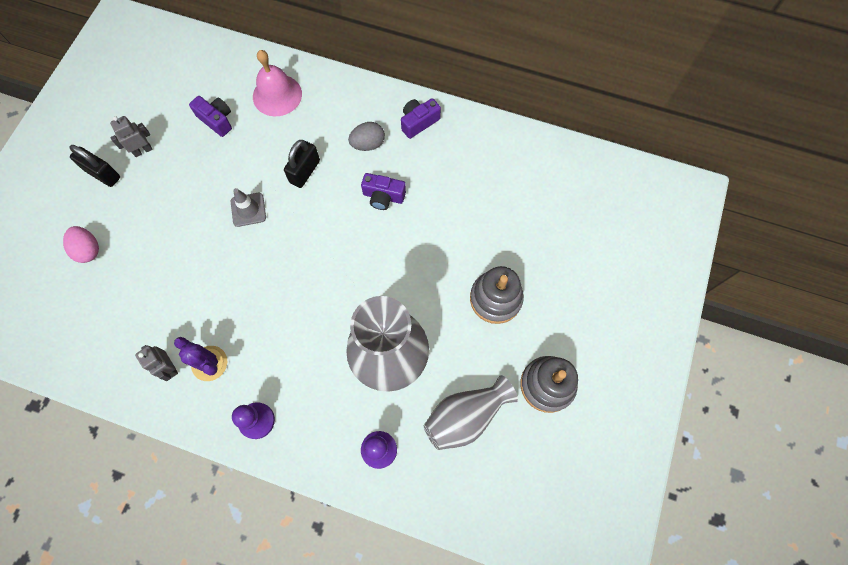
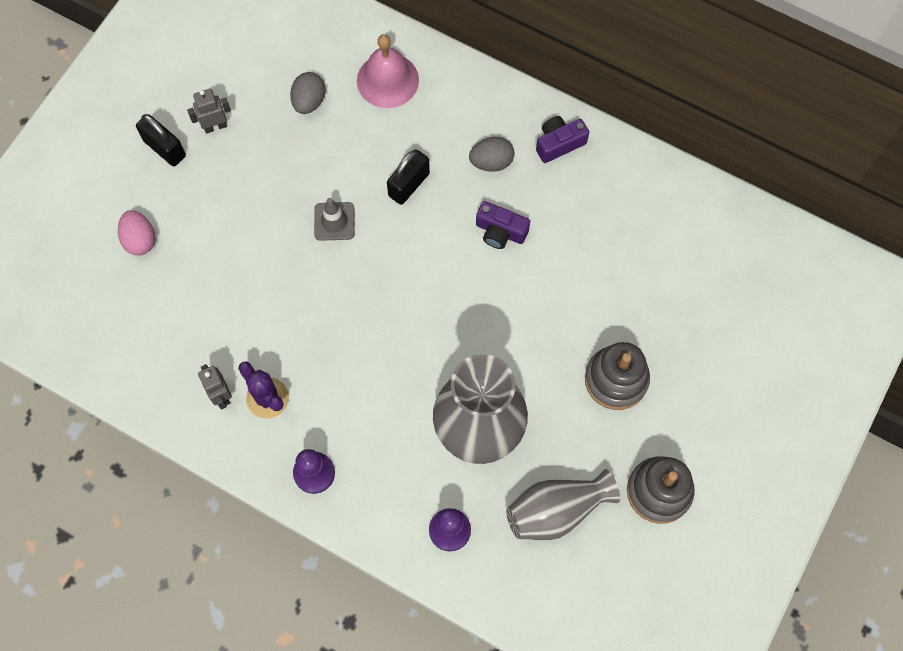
camera: 10 degrees right, 0 degrees up
(216, 120) = (309, 101): purple camera -> grey egg

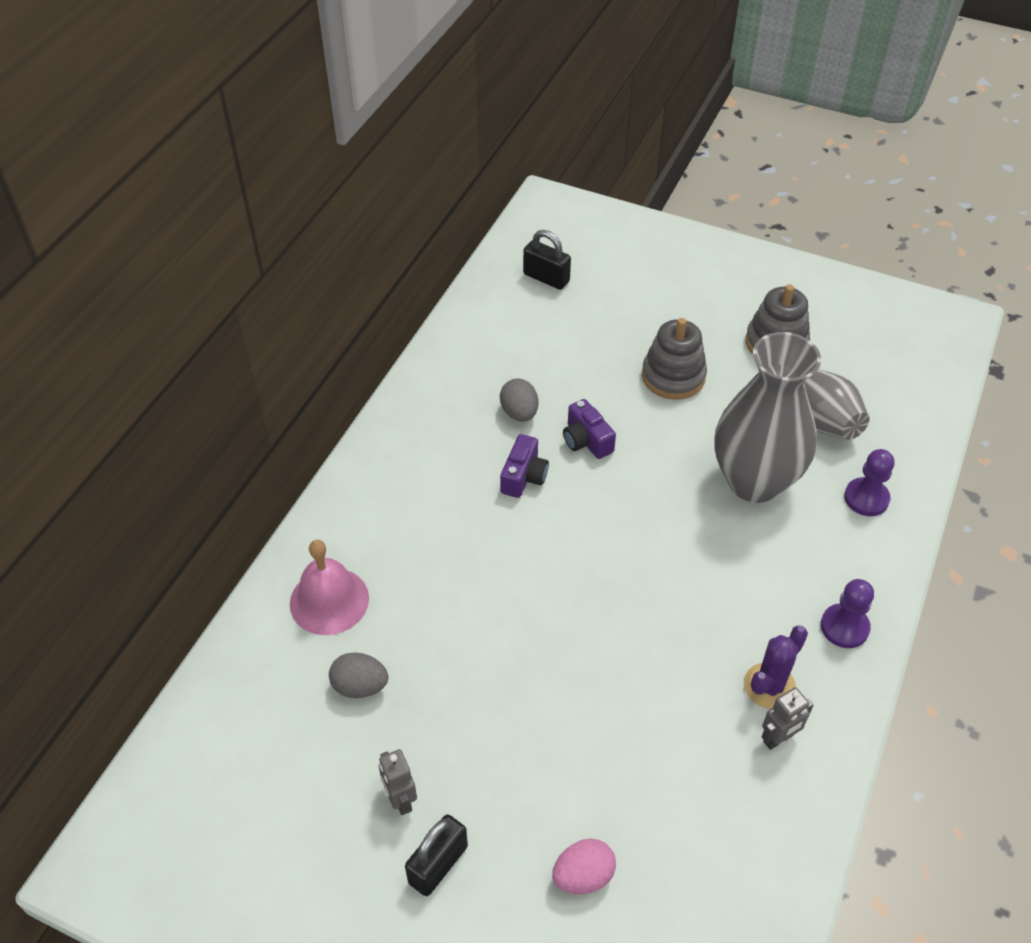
camera: 95 degrees left, 20 degrees down
(334, 221) = (529, 639): grey traffic cone -> none
(409, 185) = (473, 566): black padlock -> black padlock (546, 278)
(491, 162) = (438, 490): grey egg -> grey egg (519, 413)
(559, 143) = (411, 431): purple camera -> purple camera (586, 440)

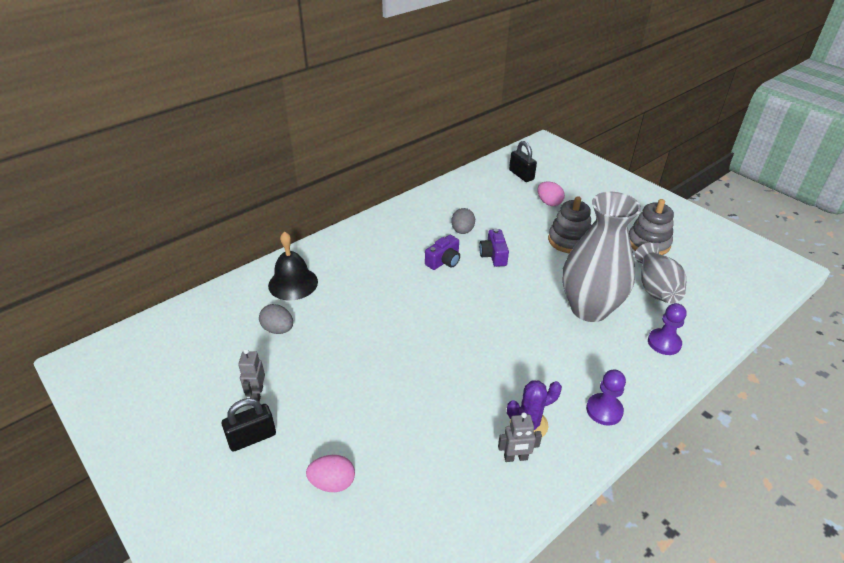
camera: 25 degrees right, 10 degrees down
(329, 600) = (293, 283): pink bell -> black bell
(612, 317) = (549, 203): none -> pink egg

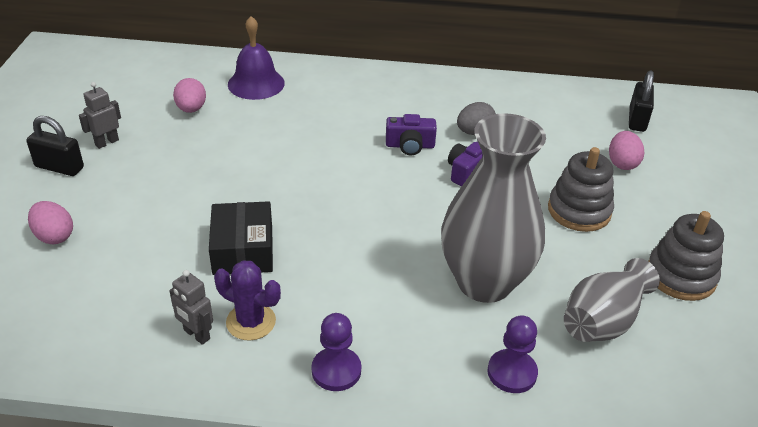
camera: 45 degrees right, 0 degrees up
(278, 329) = (191, 109): grey egg -> pink egg
(293, 283) = (256, 83): black bell -> purple bell
(458, 389) = (243, 250): none -> black box

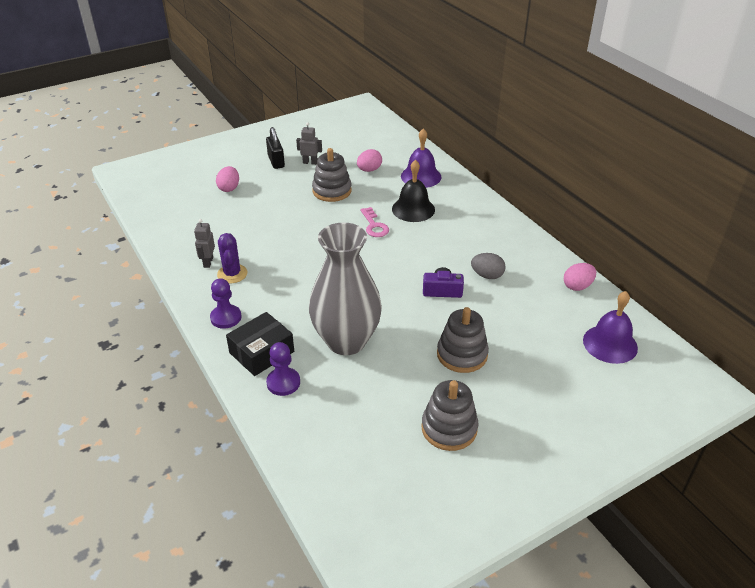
camera: 55 degrees right, 0 degrees up
(191, 155) = (332, 191): none -> grey stacking toy
(243, 250) = (279, 245): black box -> black box (262, 352)
(302, 159) = (374, 226): none -> pink key
(307, 118) = (413, 209): none -> black bell
(410, 146) = (437, 257): purple camera -> none
(603, 321) = (365, 405): grey vase -> none
(622, 163) = (543, 355): pink egg -> pink egg (577, 286)
(637, 120) = (610, 344): black padlock -> purple bell

